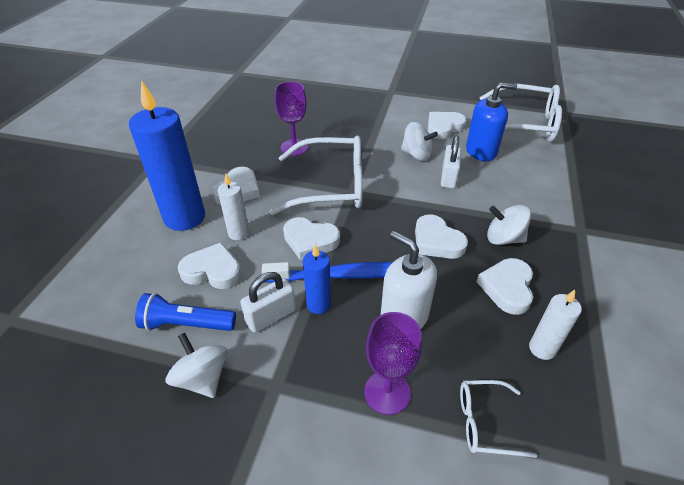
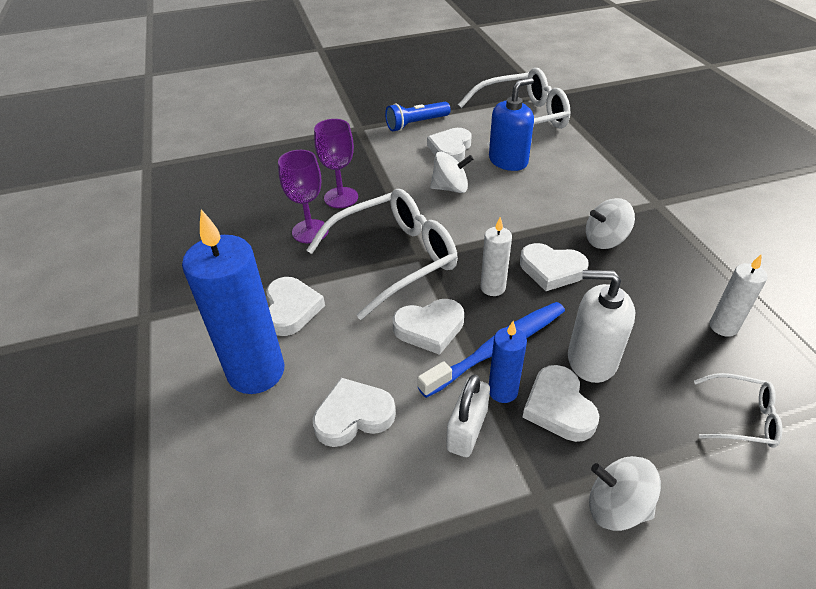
camera: 30 degrees left, 0 degrees up
(186, 324) = (384, 492): blue flashlight -> blue flashlight (416, 124)
(202, 378) = (461, 538): white spinning top -> white spinning top (616, 507)
(238, 233) = (341, 358): white candle -> white candle (492, 288)
(387, 392) = (644, 440): purple goblet -> purple goblet (341, 197)
(448, 177) = (503, 200): white padlock -> none
(485, 422) = (741, 418): white glasses -> white glasses turned 135 degrees counterclockwise
(507, 288) = (649, 285): white heart -> white heart (558, 407)

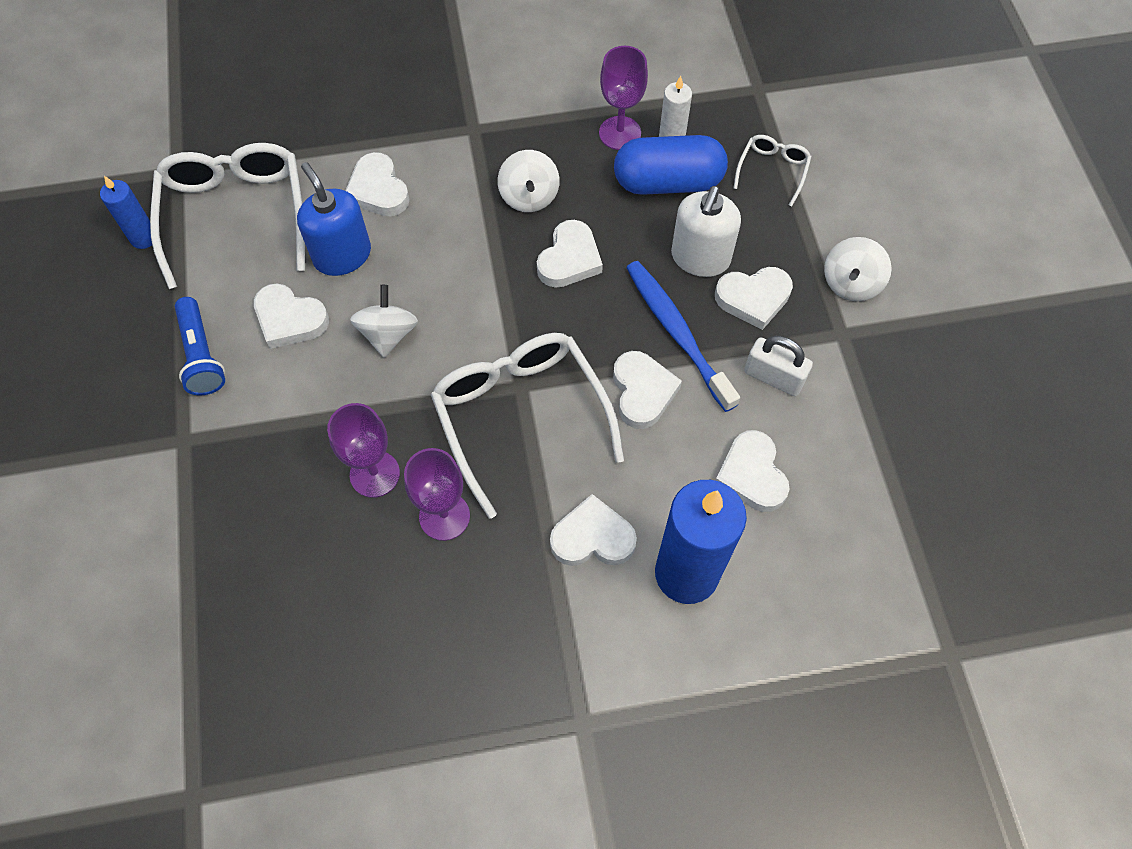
camera: 85 degrees left, 20 degrees up
(492, 288) = (589, 321): white candle -> none
(503, 391) = (731, 339): blue candle -> blue candle (144, 238)
(571, 167) = (378, 190): none -> white heart
(672, 328) = (668, 182): none -> blue capsule
(710, 288) = (620, 133): none -> purple goblet

